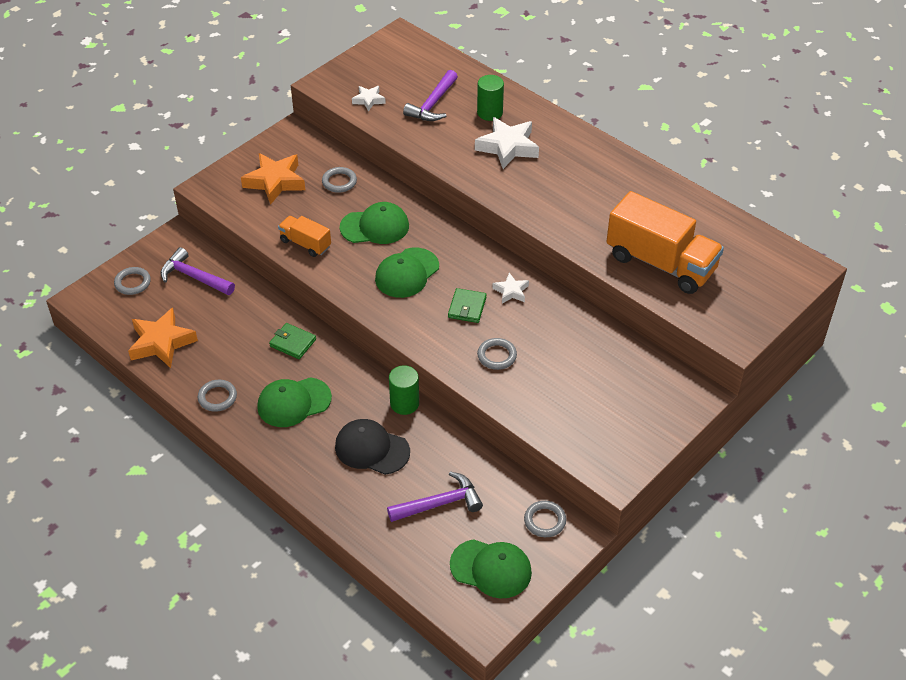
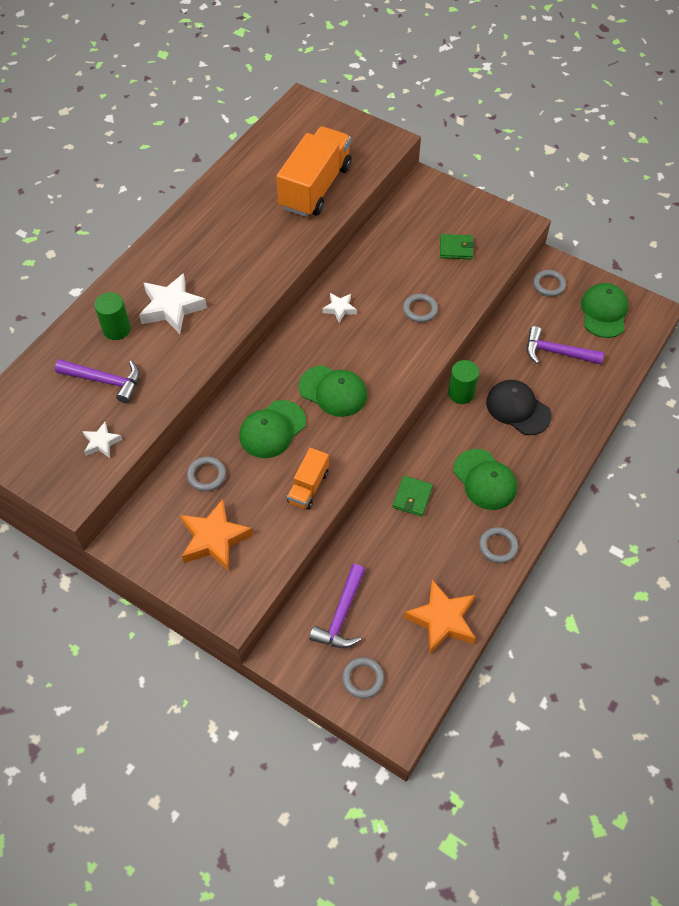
camera: 100 degrees left, 10 degrees up
(371, 449) = (518, 409): black cap -> black cap turned 120 degrees clockwise
(375, 227) = (272, 429): green cap -> green cap turned 120 degrees counterclockwise
(439, 503) = (556, 352): purple hammer -> purple hammer turned 45 degrees counterclockwise
(467, 307) = (367, 338): green wallet -> green wallet (456, 248)

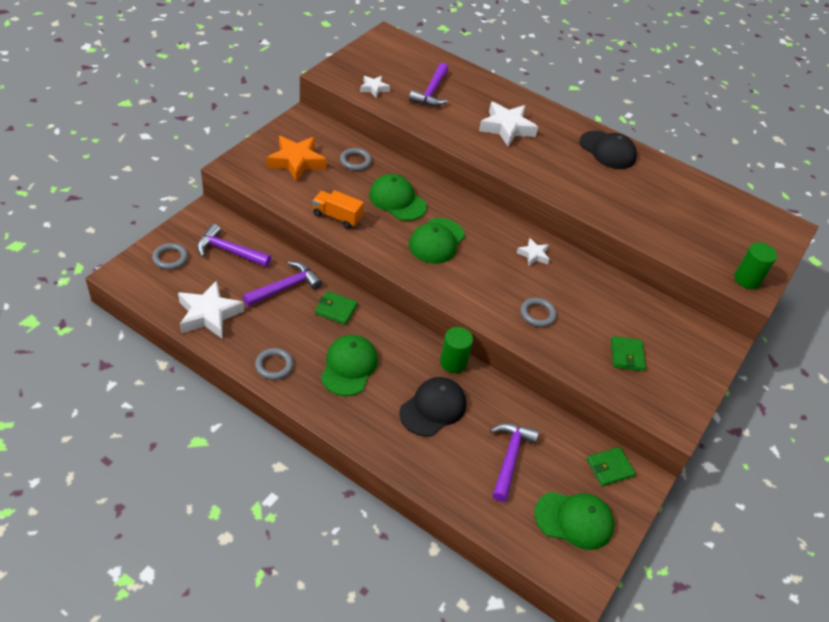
camera: 85 degrees right, 10 degrees down
(116, 329) = (482, 99): green cylinder -> green cylinder (747, 279)
(202, 222) = (607, 150): none -> black cap
(315, 187) = (667, 225): orange truck -> none
(389, 549) = (285, 287): none -> purple hammer
(442, 620) = (209, 314): orange star -> white star
(485, 480) = (349, 366): green cap -> green cap turned 135 degrees clockwise
(548, 285) = (609, 468): grey ring -> green wallet

